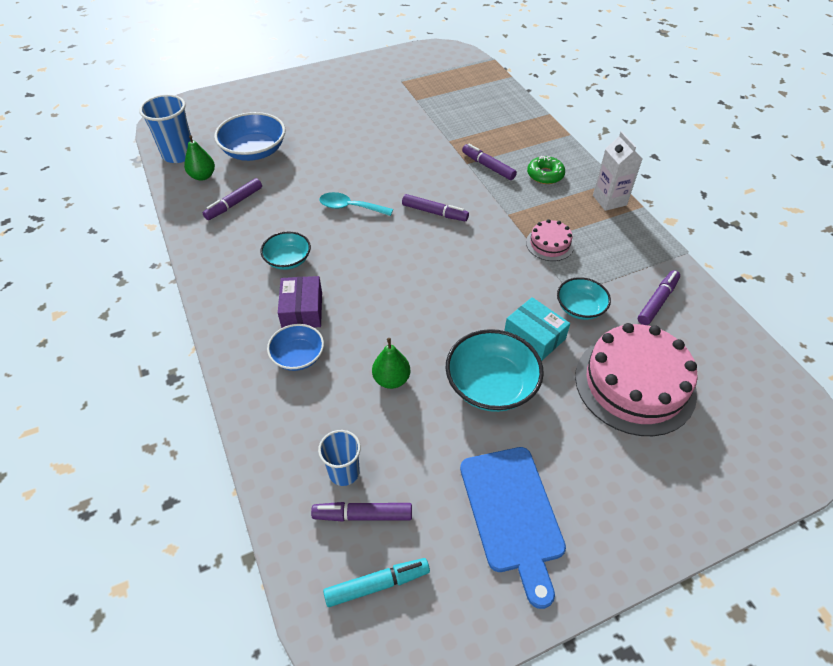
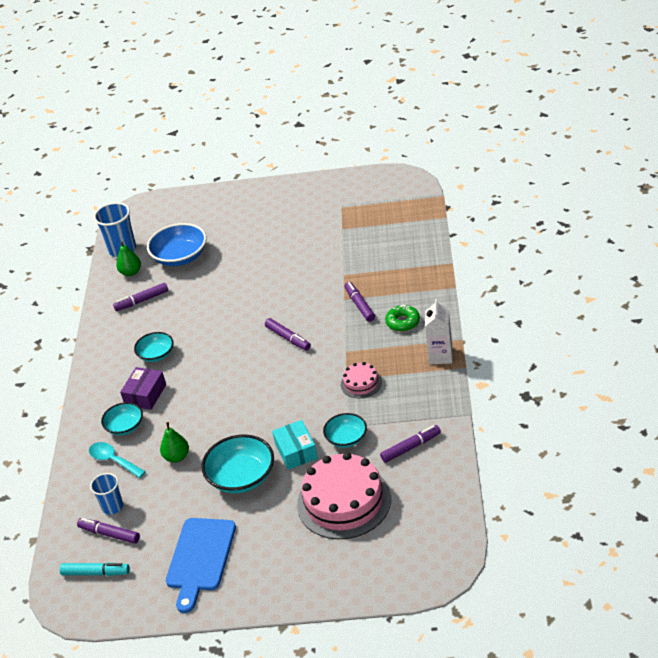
camera: 30 degrees right, 10 degrees down
(298, 356) = (125, 426): blue bowl -> turquoise bowl
(350, 207) = (226, 321): turquoise spoon -> turquoise spoon (113, 460)

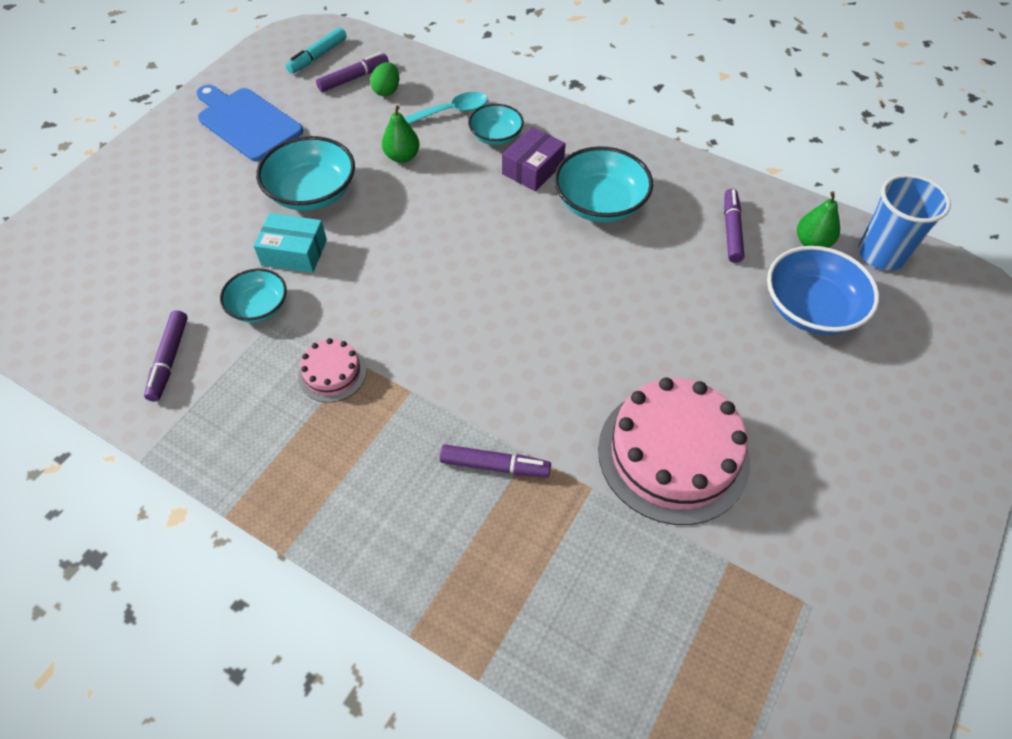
camera: 115 degrees right, 15 degrees up
(112, 507) = (387, 91): blue cup -> green egg
(145, 395) = (533, 169): purple box -> purple box turned 75 degrees clockwise
(156, 354) = (600, 203): turquoise bowl -> turquoise bowl, size x1.64
(288, 338) = (503, 342): purple marker -> none
(344, 501) = (174, 255): pink cake -> pink cake (673, 454)
(403, 322) = (401, 498): green donut -> none
(440, 356) = (280, 500): white carton -> none

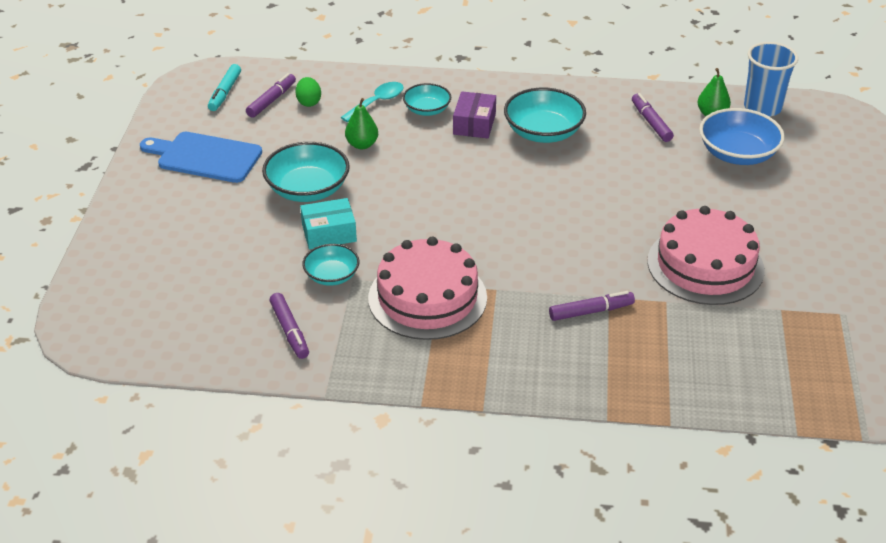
camera: 25 degrees left, 15 degrees down
(332, 373) = (427, 298): pink cake -> pink cake, size x2.08

